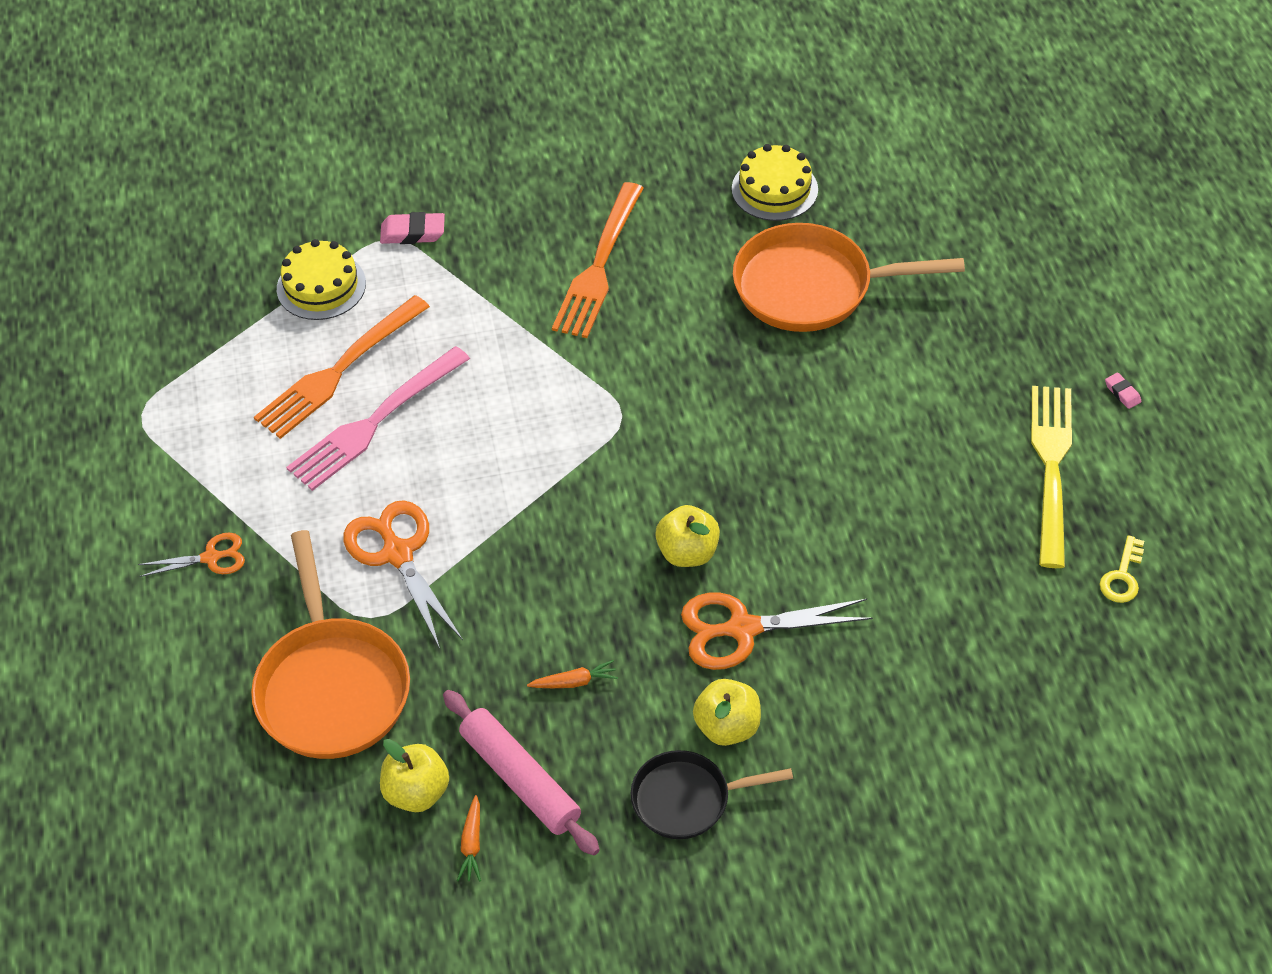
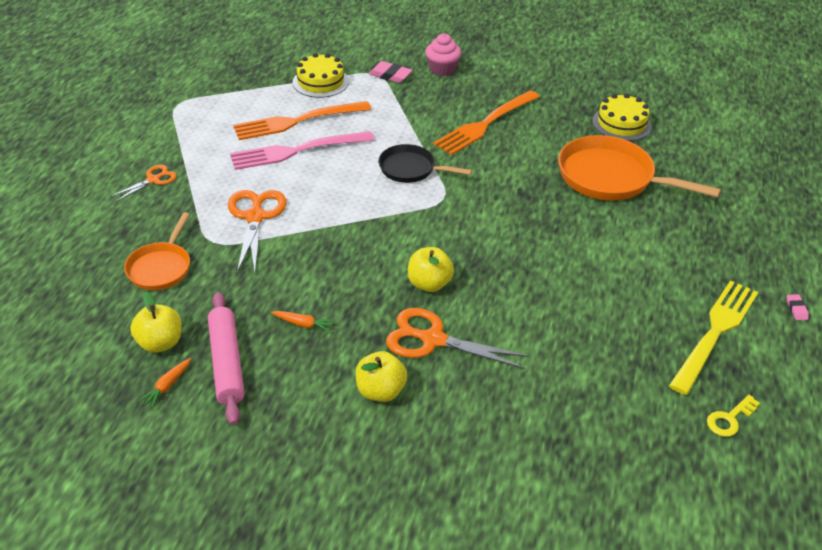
camera: 25 degrees right, 10 degrees down
(211, 558) = (153, 180): orange scissors -> orange scissors turned 60 degrees counterclockwise
(332, 687) = (161, 267): orange pan -> orange pan, size x0.60
(478, 191) = (442, 69): none -> pink cupcake
(687, 799) = (321, 422): black pan -> black pan (411, 169)

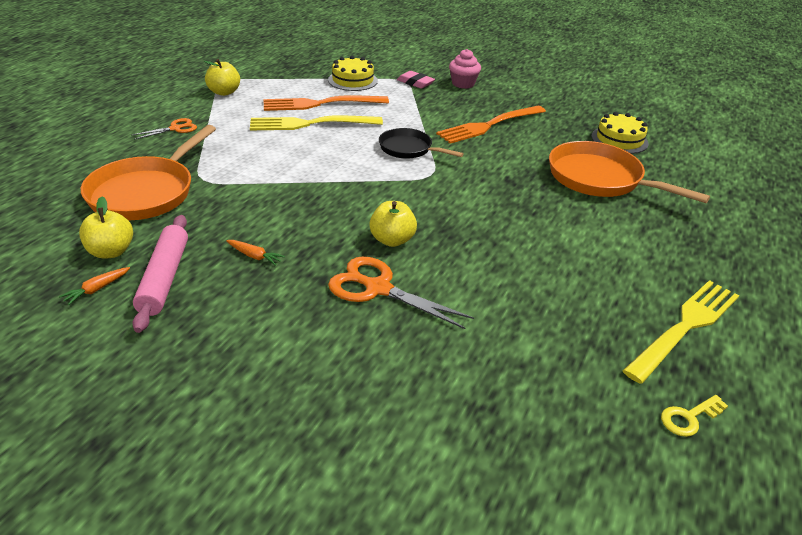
camera: 10 degrees right, 5 degrees down
(161, 267) = (145, 192): orange pan -> orange pan, size x1.68
(255, 217) = (251, 166): orange scissors -> none
(297, 151) = (311, 124): pink fork -> yellow fork
(380, 391) = (305, 327): yellow apple -> yellow apple (224, 92)
(796, 309) = (781, 318): pink eraser -> none

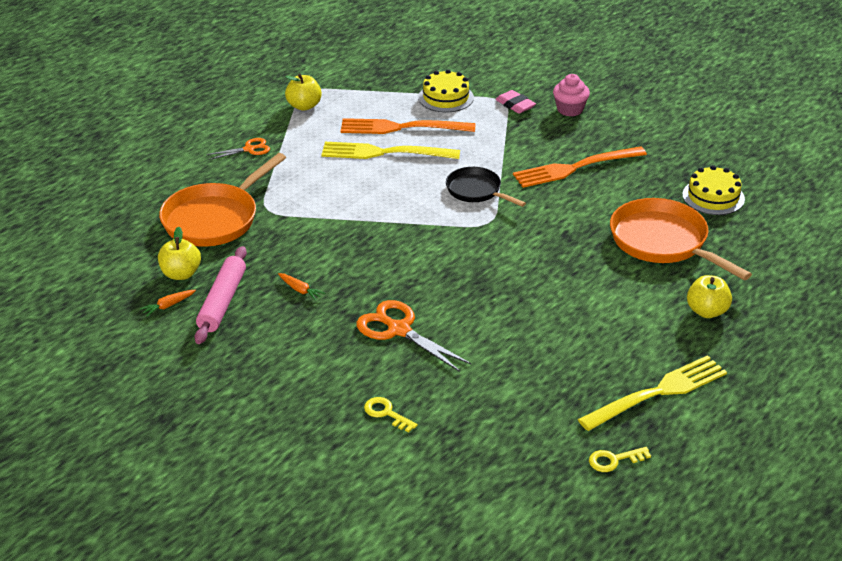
camera: 15 degrees right, 0 degrees up
(392, 240) = (426, 287): yellow apple -> yellow apple (707, 311)
(396, 394) = (386, 413): none -> yellow key

